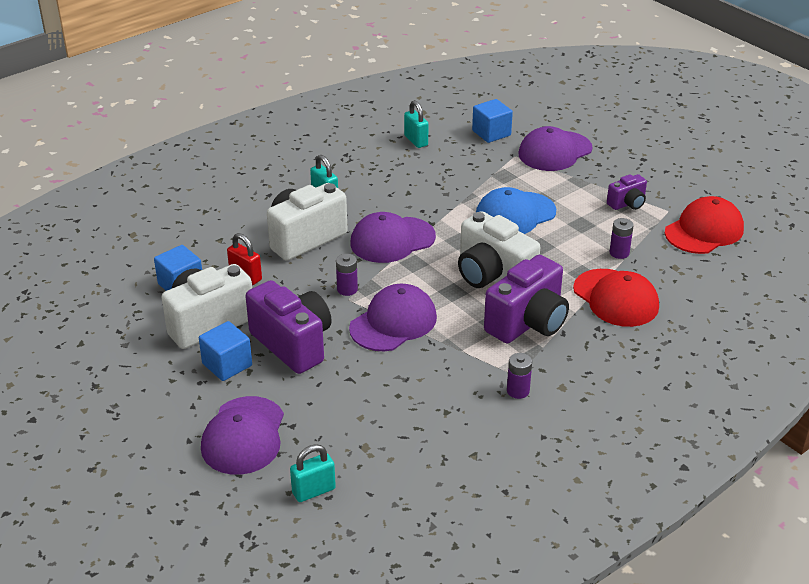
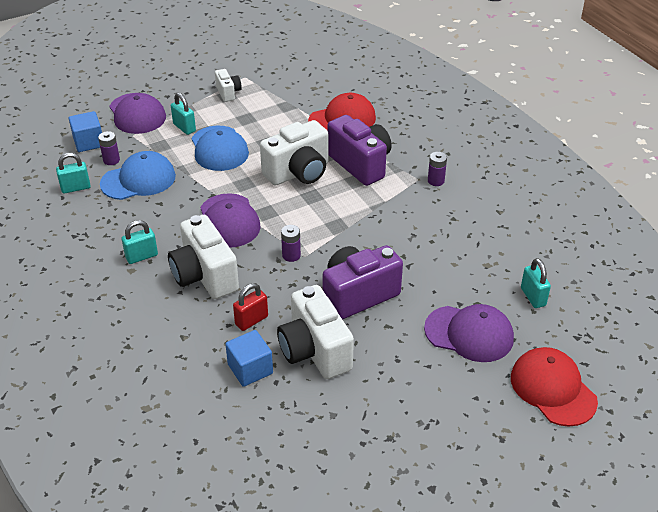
camera: 80 degrees left, 5 degrees up
(227, 364) = (377, 340): blue cube -> none
(393, 322) = (343, 233): purple cap -> none
(441, 173) = (138, 180): none -> blue cap
(543, 185) = (184, 128): none -> turquoise padlock
(619, 253) = (289, 108): purple battery -> purple battery (111, 160)
(627, 204) = (228, 93): purple camera -> white camera
(704, 231) = (276, 67): red cap -> red cap (553, 389)

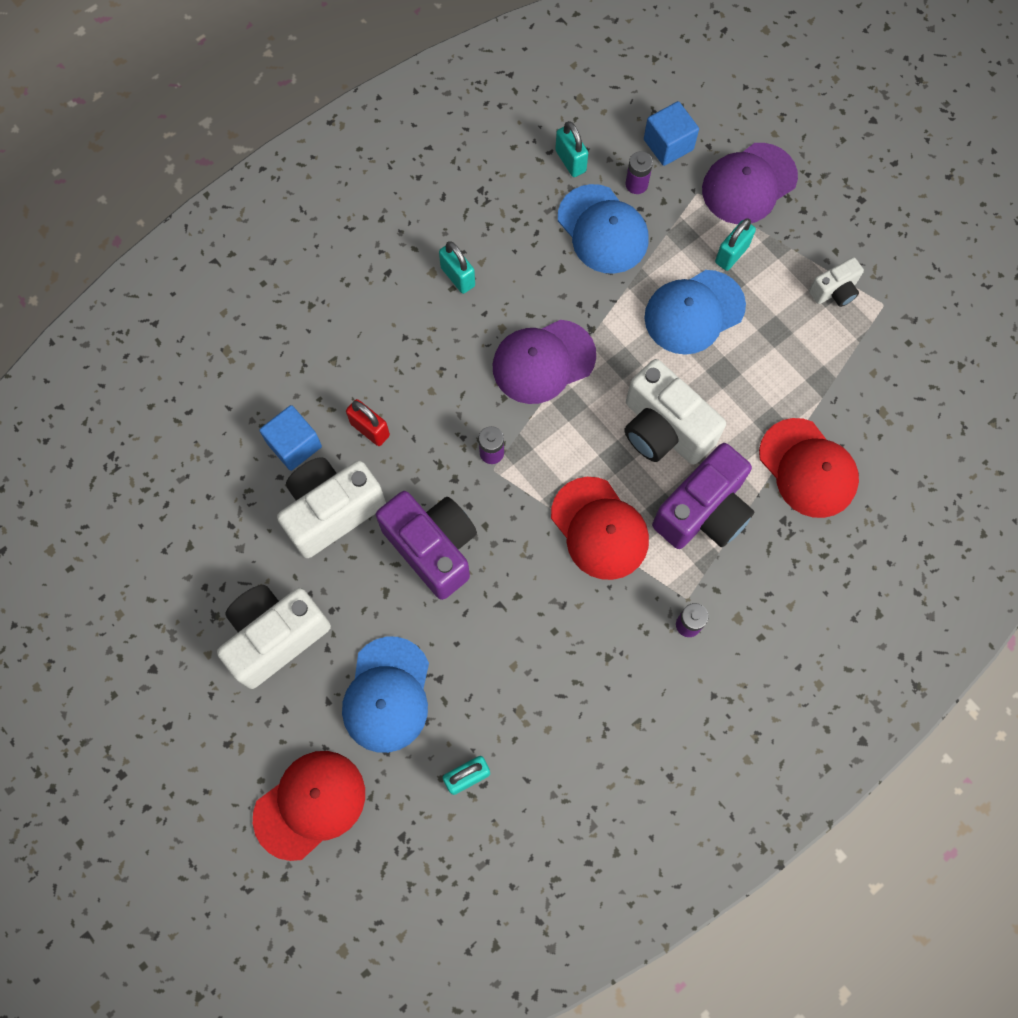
camera: 80 degrees right, 30 degrees up
(204, 276) = (436, 358): white camera -> white camera (275, 637)
(362, 210) = (599, 528): none -> red cap
(469, 334) = (387, 695): purple cap -> blue cap

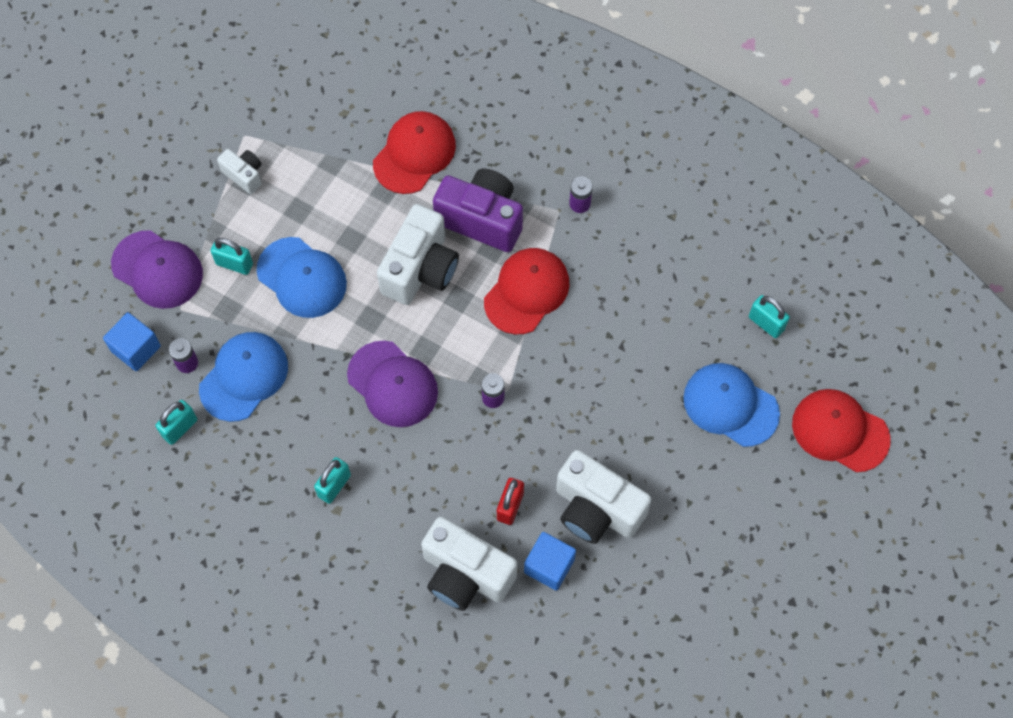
camera: 110 degrees left, 5 degrees down
(275, 637) = (722, 512): white camera -> white camera (465, 574)
(387, 695) = (730, 405): blue cap -> blue cap turned 135 degrees counterclockwise
(433, 547) = (595, 415): purple camera -> none

